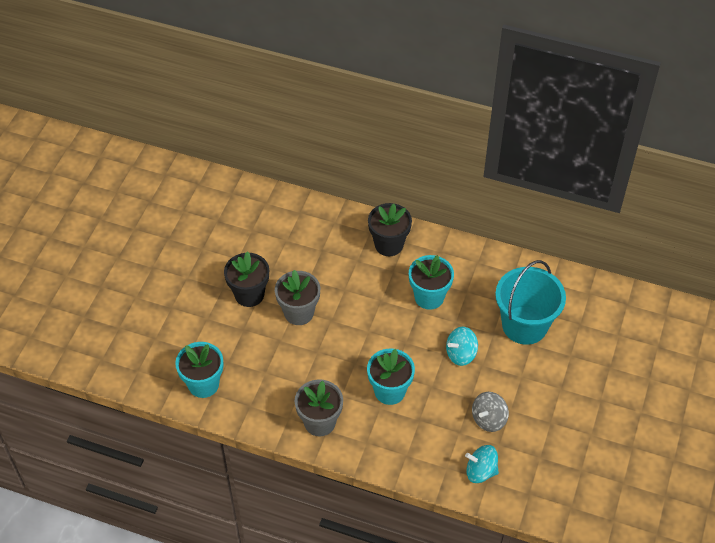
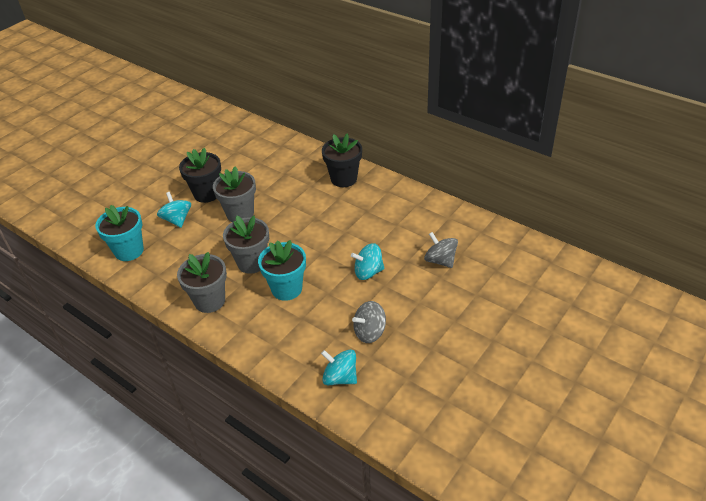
camera: 20 degrees right, 10 degrees down
(234, 335) = (177, 220): none -> turquoise spinning top
(340, 369) = (252, 263): none -> grey flower pot
(429, 297) = (360, 222): turquoise flower pot -> none
(524, 325) = (440, 260): turquoise bucket -> grey spinning top

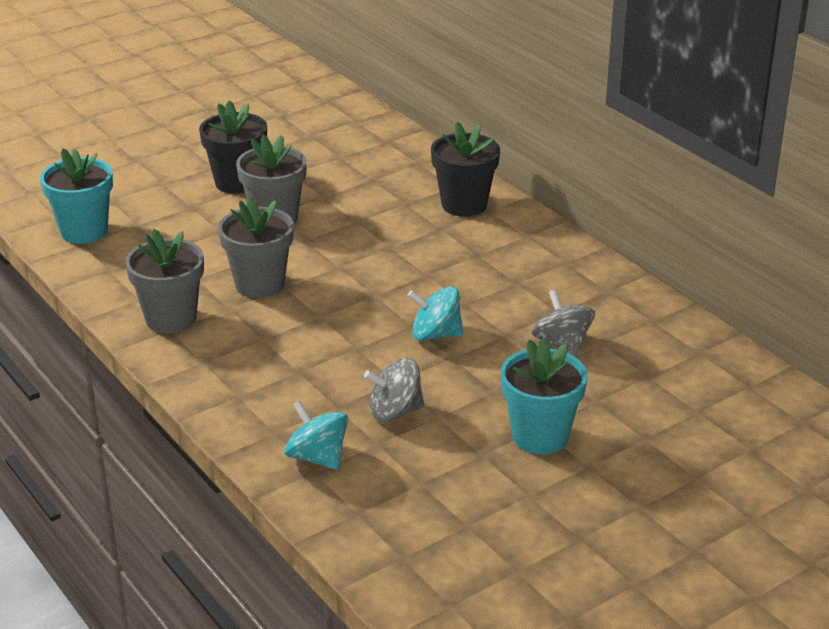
camera: 15 degrees right, 10 degrees down
(177, 220) = (175, 207): turquoise spinning top -> none
(287, 289) = (295, 329): turquoise flower pot -> turquoise flower pot (540, 436)

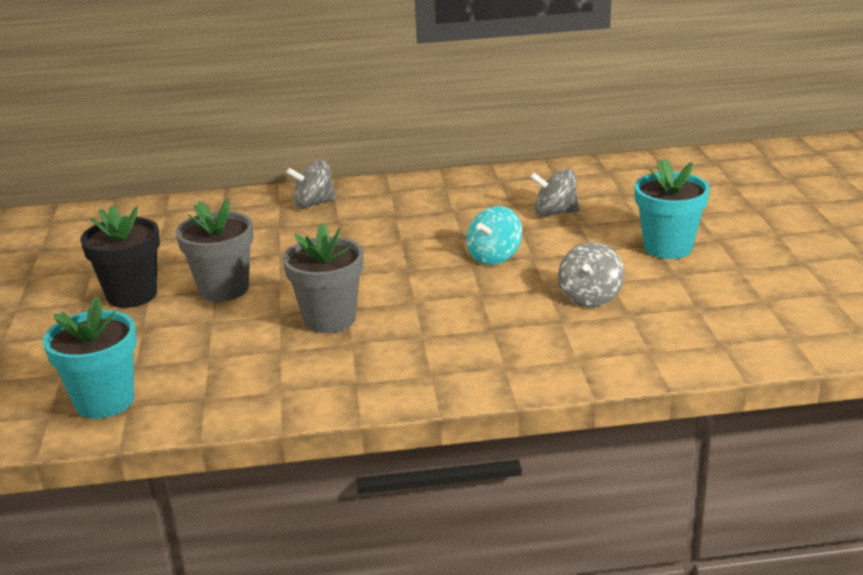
camera: 60 degrees left, 5 degrees down
(171, 318) = (337, 378): grey flower pot -> none
(317, 457) = (630, 346): turquoise spinning top -> none
(464, 205) = (313, 204): black flower pot -> grey spinning top

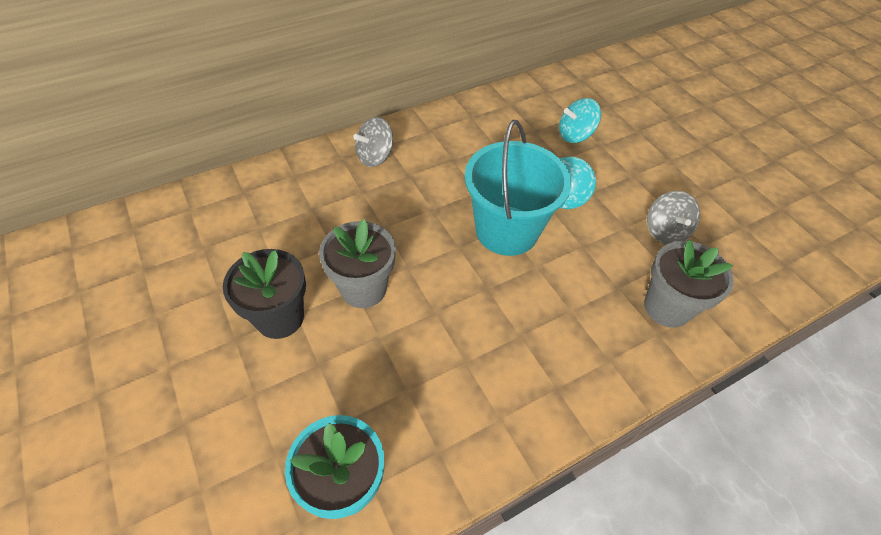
camera: 25 degrees left, 25 degrees up
(329, 319) = (482, 308): grey flower pot -> grey flower pot (667, 307)
(405, 272) = (506, 230): none -> turquoise bucket
(554, 213) = (575, 135): grey spinning top -> turquoise spinning top
(668, 247) = (680, 161): turquoise flower pot -> none

